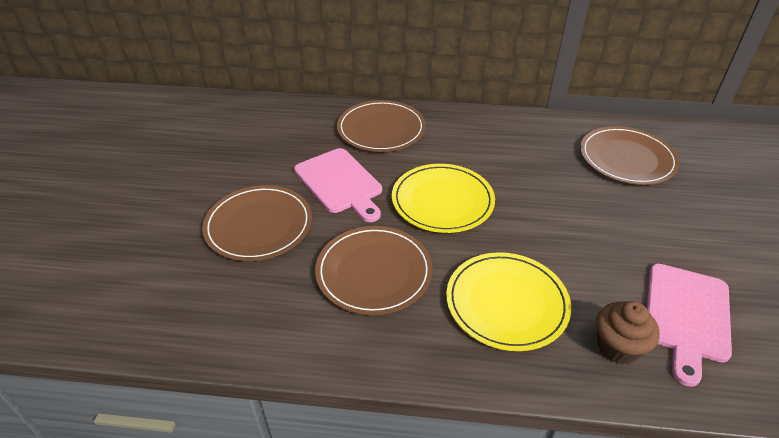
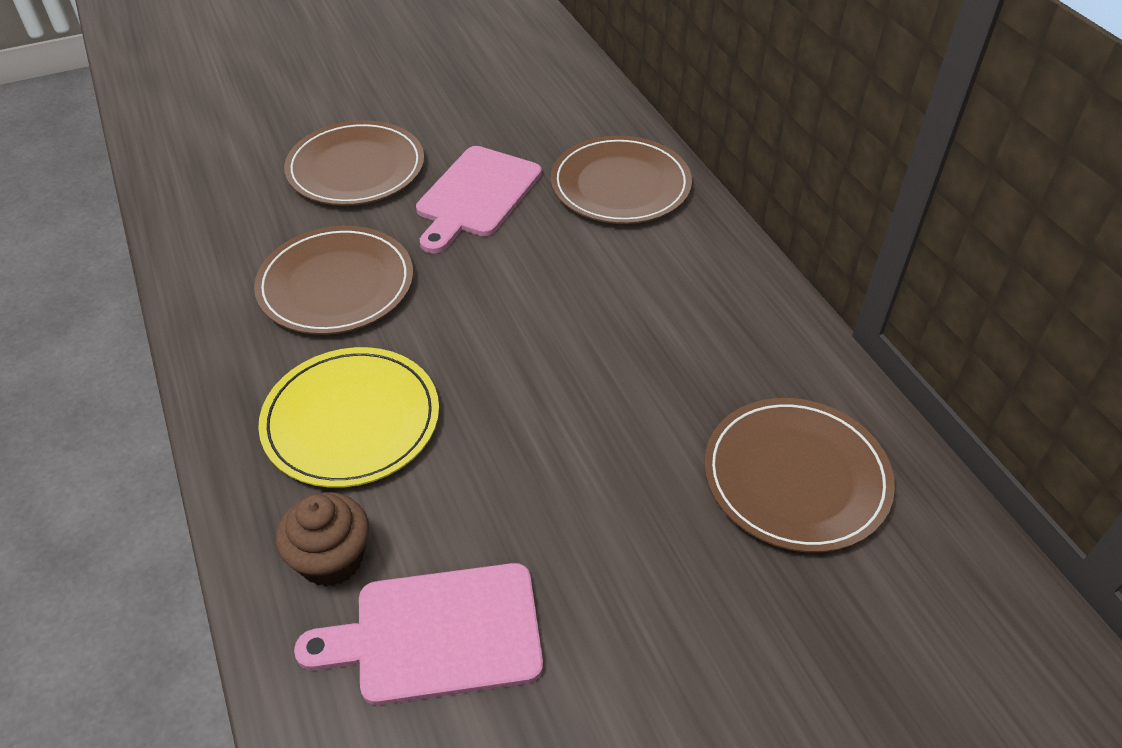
camera: 60 degrees right, 5 degrees up
(442, 201) = (510, 296): yellow plate -> none

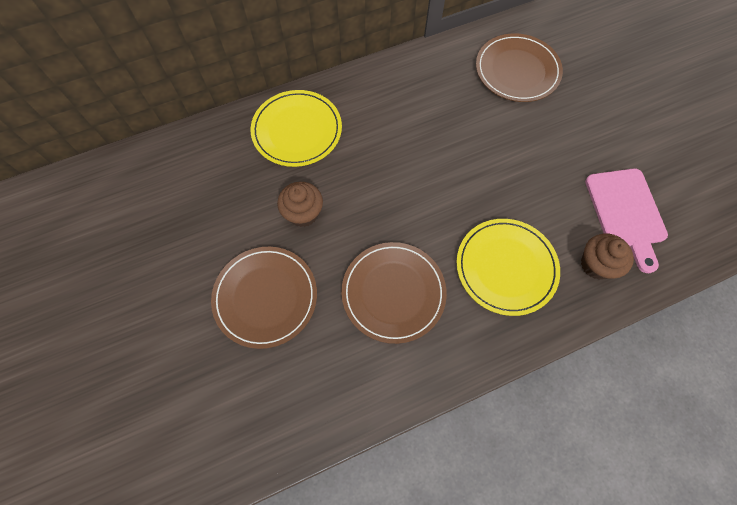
camera: 90 degrees left, 20 degrees up
(476, 195) = (303, 213): pink cutting board -> brown cupcake
(620, 185) = (297, 130): brown plate -> yellow plate

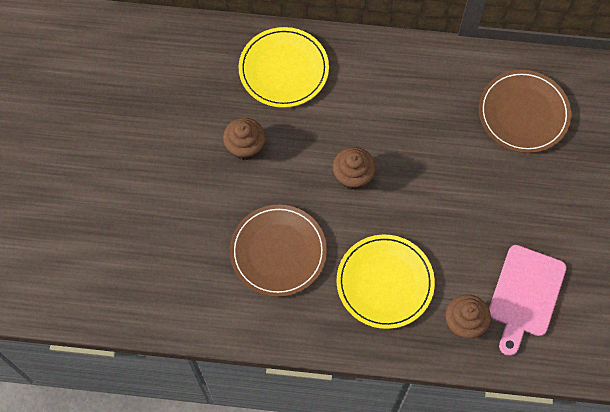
camera: 30 degrees right, 0 degrees up
(265, 297) = (175, 200): brown plate -> none
(415, 189) = (353, 176): none -> brown cupcake

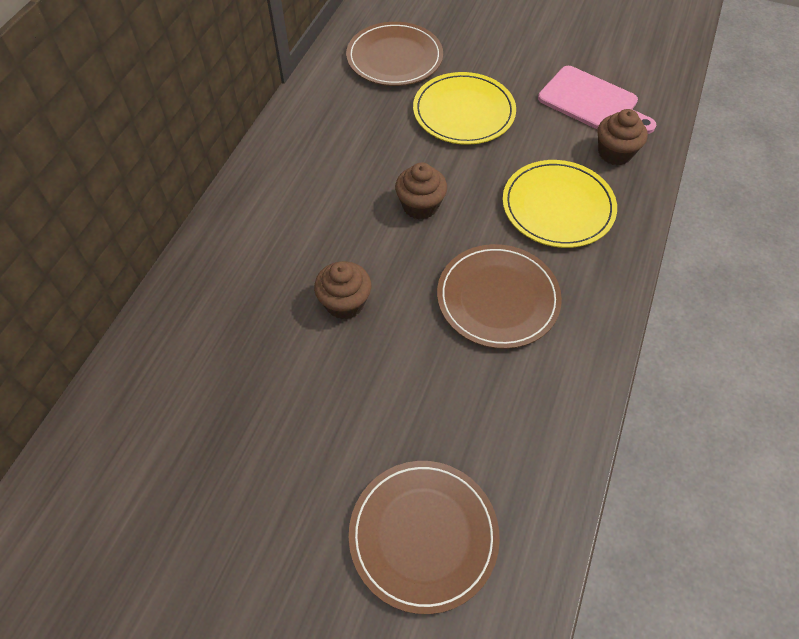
camera: 75 degrees left, 10 degrees down
(86, 240) = (423, 535): none -> brown plate
(283, 69) = (254, 240): yellow plate -> yellow plate (464, 112)

